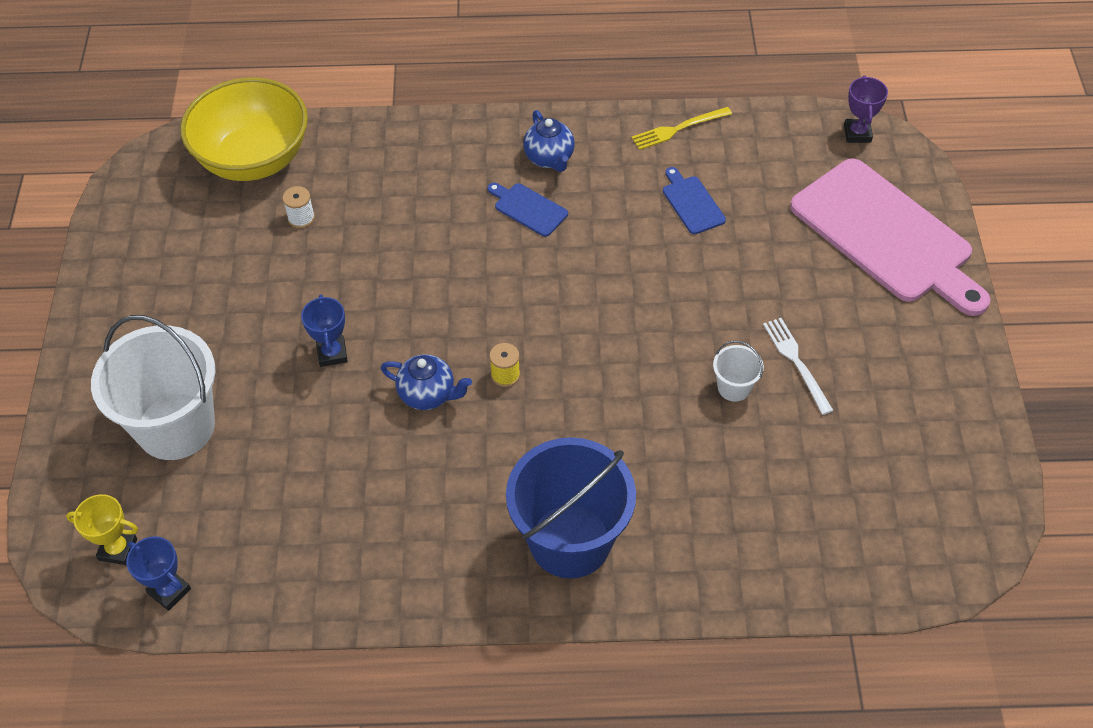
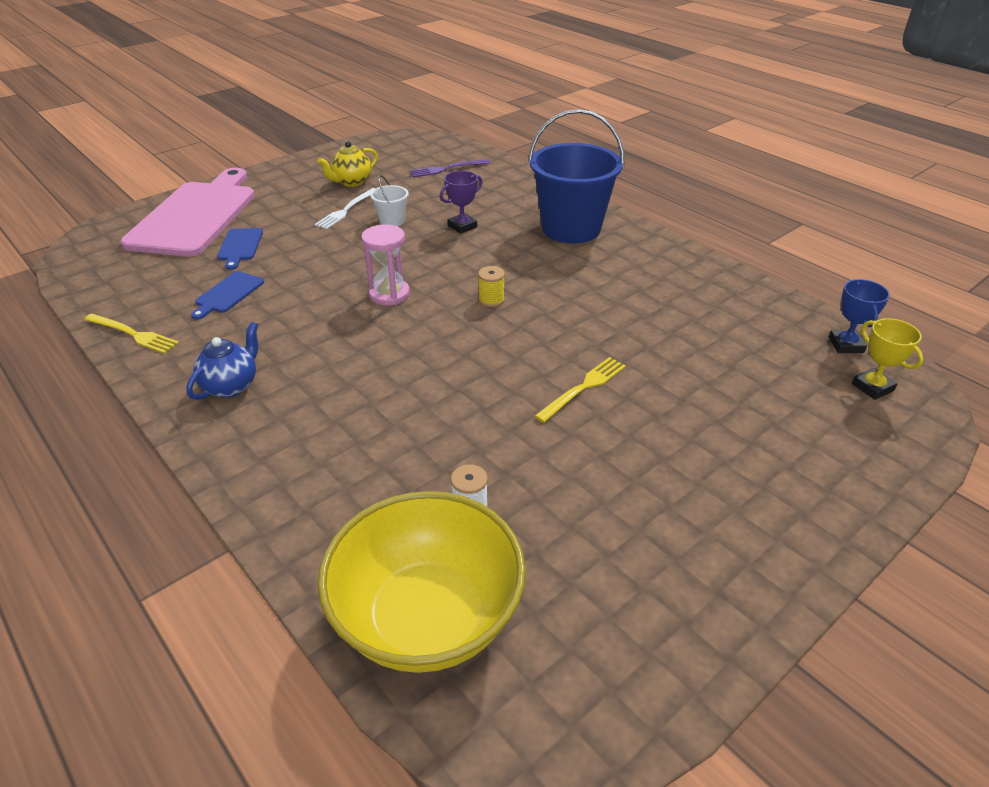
camera: 130 degrees left, 15 degrees down
(176, 426) = (762, 428): white bucket -> none
(332, 353) = (583, 388): blue trophy -> yellow fork
(428, 395) = (552, 323): blue teapot -> none
(528, 208) = (310, 367): blue cutting board -> blue cutting board (240, 246)
(587, 308) = (389, 294): none -> pink hourglass
(836, 524) = (447, 169): none -> purple fork
(857, 133) = (82, 256): purple trophy -> purple trophy (462, 226)
(872, 404) = (351, 182): none -> yellow teapot

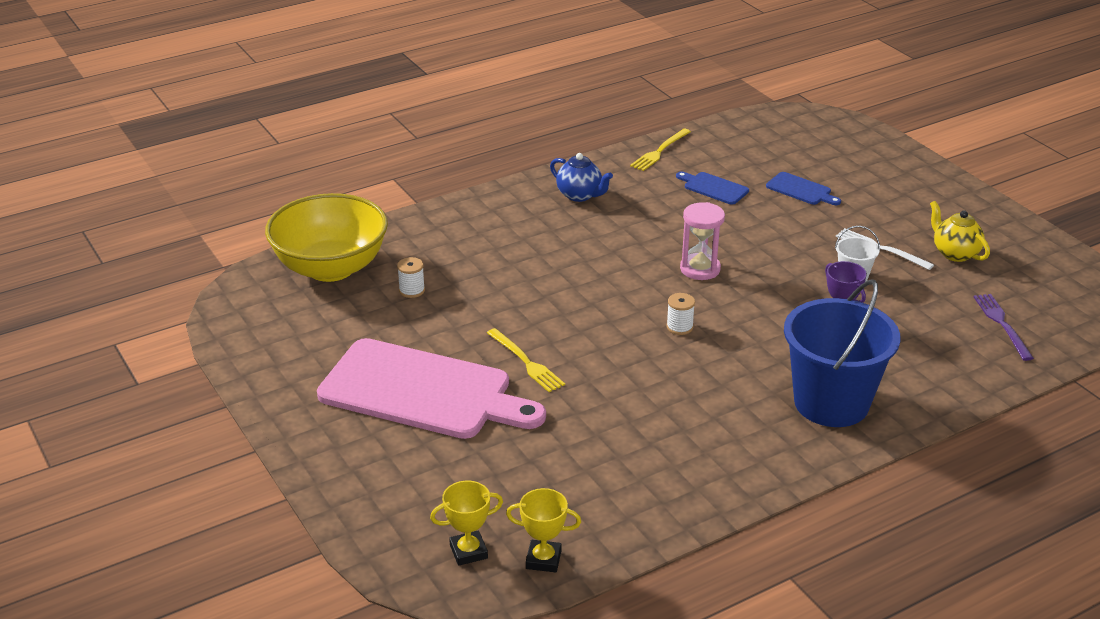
camera: 100 degrees right, 5 degrees down
(196, 216) = (866, 164): pink cutting board -> pink cutting board (422, 392)
(240, 246) = (801, 190): blue cutting board -> blue cutting board turned 150 degrees counterclockwise
(491, 300) = (679, 327): yellow spool -> white spool
(846, 345) = (543, 559): blue trophy -> yellow trophy

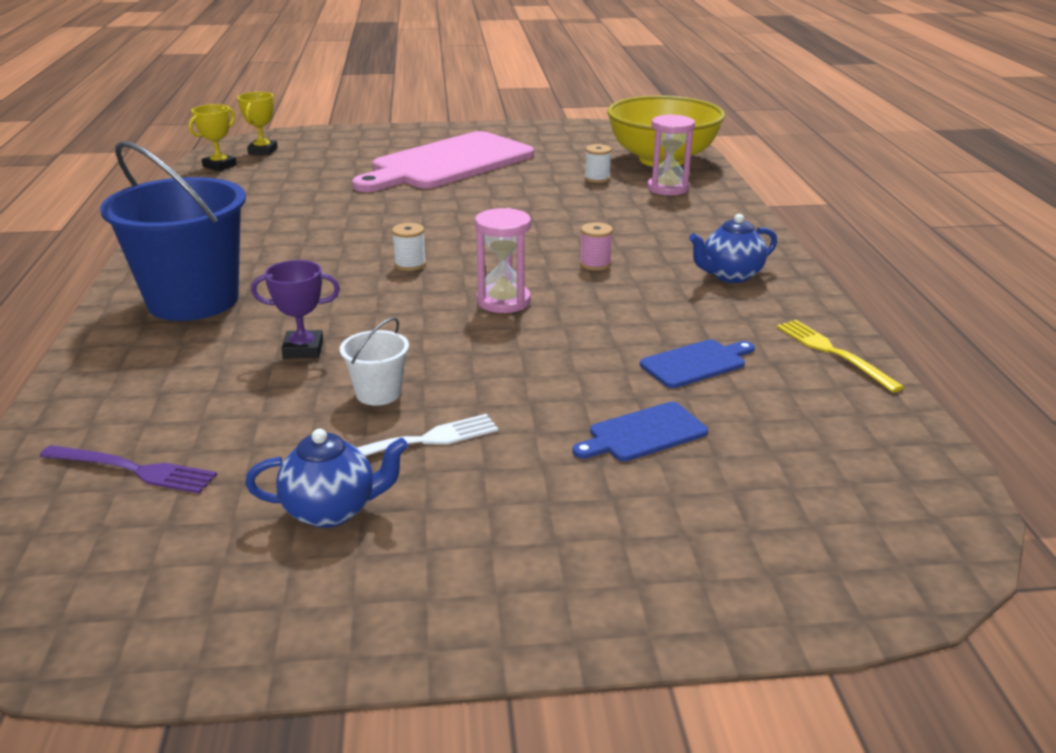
camera: 115 degrees right, 5 degrees down
(413, 250) = (668, 188): none -> pink hourglass
(526, 362) = (440, 197): yellow fork -> none
(606, 249) = (595, 264): none -> pink spool
(955, 253) = (332, 511): yellow teapot -> blue teapot

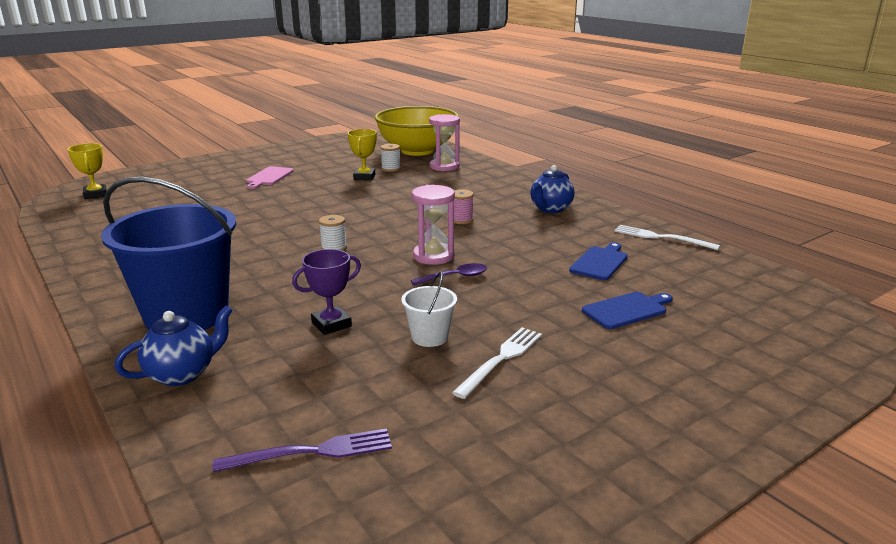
camera: 30 degrees left, 5 degrees down
(219, 166) = (68, 212): yellow trophy -> yellow trophy (364, 177)
(332, 511) = (506, 423): blue teapot -> blue teapot (182, 374)
(448, 163) = (269, 177): pink cutting board -> pink cutting board, size x0.41
(494, 333) = (455, 277): none -> purple spoon
(643, 433) = (627, 310): blue cutting board -> blue cutting board turned 150 degrees counterclockwise
(833, 353) = (661, 237): yellow fork -> white fork

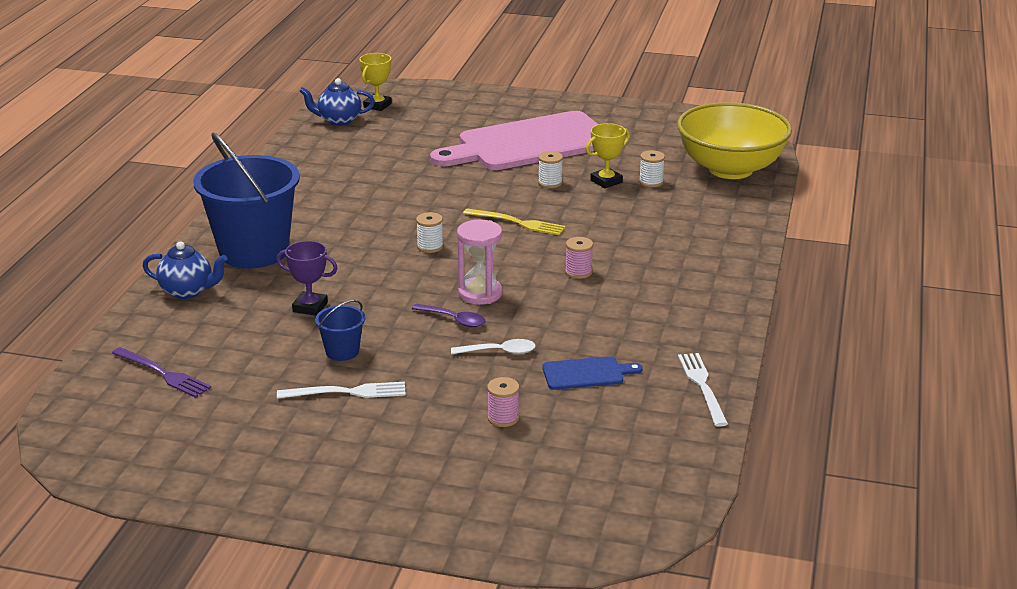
camera: 50 degrees right, 5 degrees up
(269, 177) = (529, 143): pink cutting board -> pink cutting board, size x2.45
(331, 189) = (550, 183): none -> white spool
(361, 213) = (517, 223): none -> yellow fork
(429, 337) = (342, 351): white bucket -> blue bucket
(444, 167) = (707, 203): pink hourglass -> none
(527, 278) = (499, 352): none -> white spoon
(550, 209) = (682, 303): blue teapot -> blue teapot (339, 120)
(627, 310) = (503, 418): blue cutting board -> pink spool

